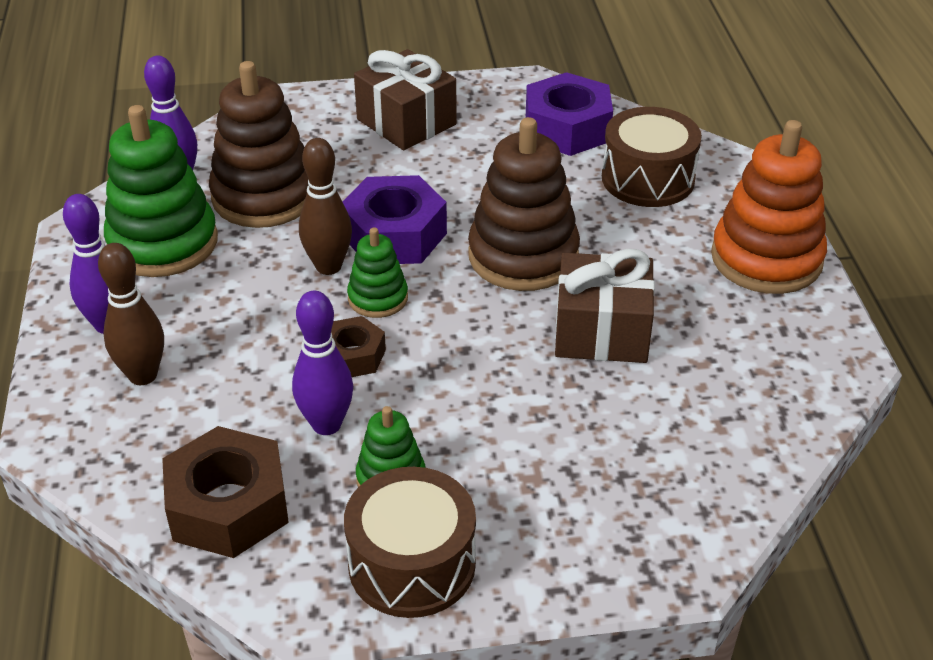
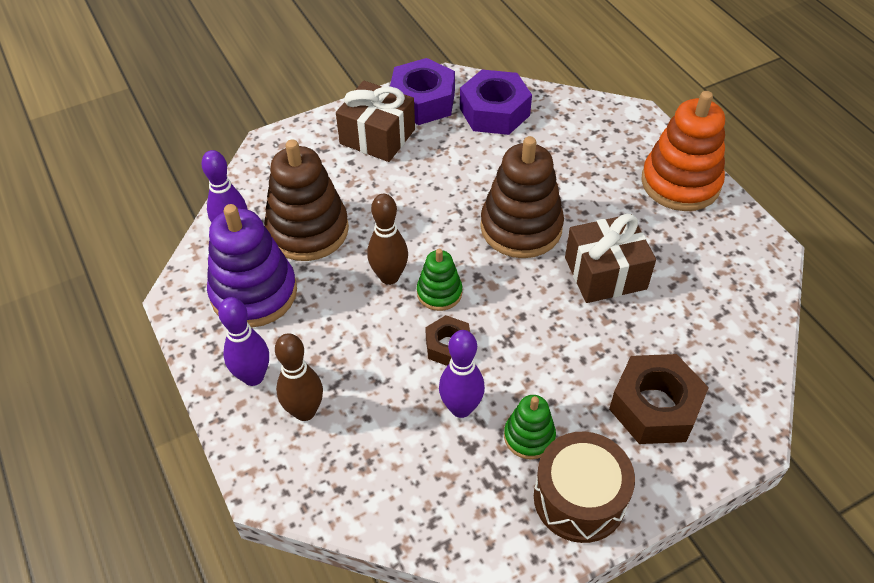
camera: 20 degrees left, 10 degrees up
(163, 243) = (254, 293): green stacking toy -> purple stacking toy
(228, 506) = (429, 498): brown nut -> brown nut (654, 407)
(394, 235) = (421, 236): purple nut -> purple nut (422, 101)
(648, 178) = (571, 139): brown drum -> none

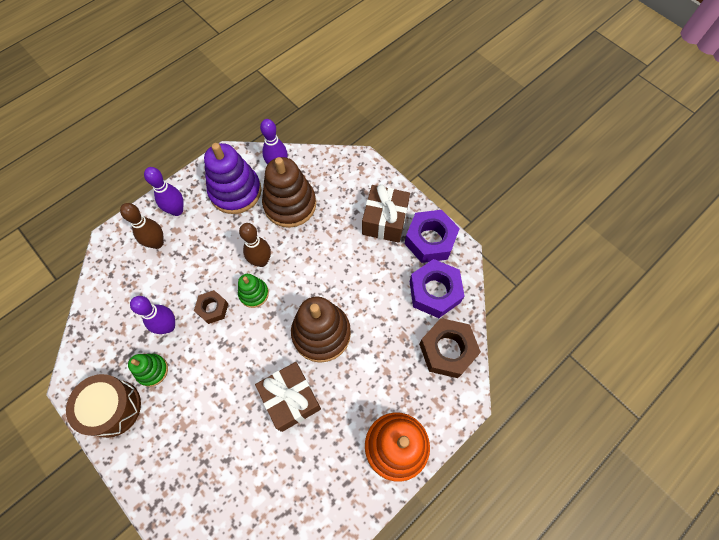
camera: 75 degrees right, 15 degrees up
(654, 407) = (182, 448): brown nut -> brown nut (447, 350)

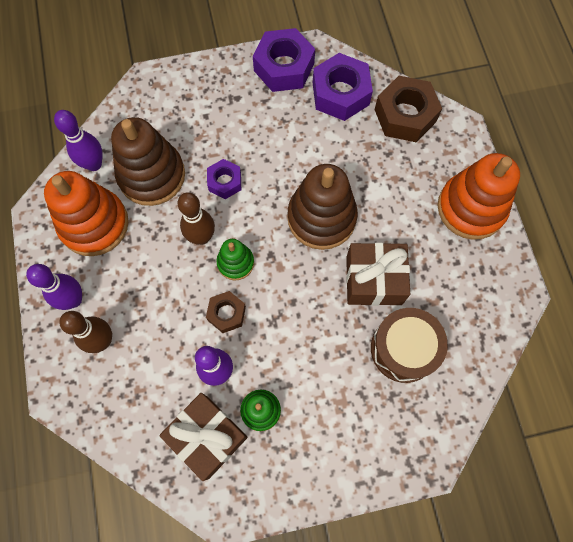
camera: 60 degrees left, 5 degrees up
(112, 408) = (279, 473): brown drum -> brown drum (403, 349)
(235, 191) = (94, 224): purple stacking toy -> orange stacking toy
(312, 252) = (225, 182): none -> purple nut
(385, 221) = (235, 95): brown gift -> brown gift (207, 436)

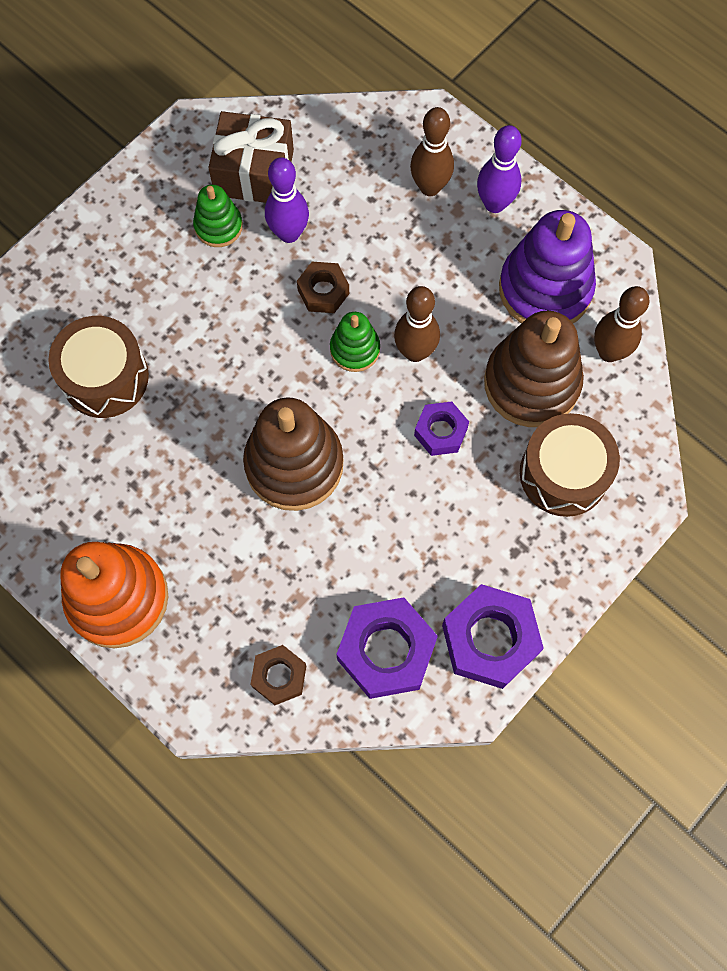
camera: 145 degrees right, 0 degrees up
(94, 164) = (609, 352): purple bowling pin -> brown bowling pin
(94, 224) = (545, 289): orange stacking toy -> purple stacking toy
(178, 118) = (564, 473): none -> brown drum
(374, 280) = (184, 430): brown gift -> none
(405, 115) = (279, 676): brown nut -> brown nut, size x0.57

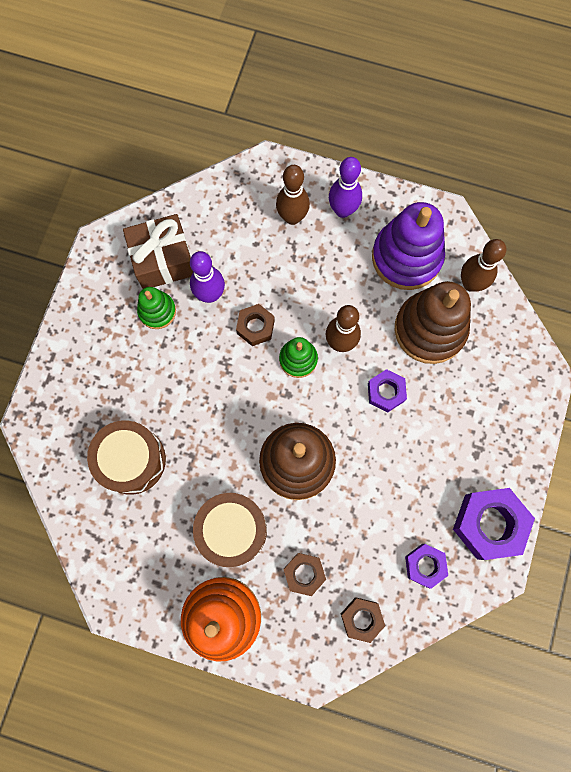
camera: 25 degrees left, 5 degrees up
(238, 593) = (304, 573): none -> brown nut
(386, 651) = (424, 565): purple nut -> purple nut, size x0.57
(564, 473) = (482, 384): brown drum -> brown drum (232, 530)

